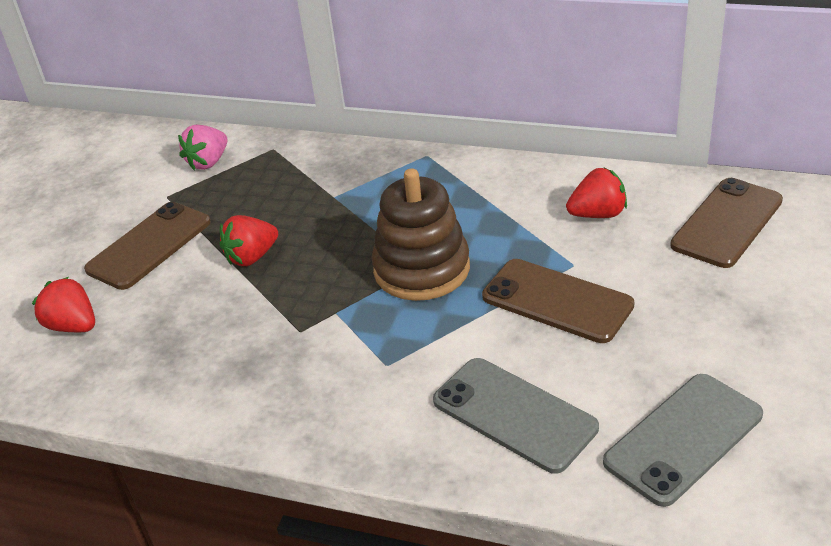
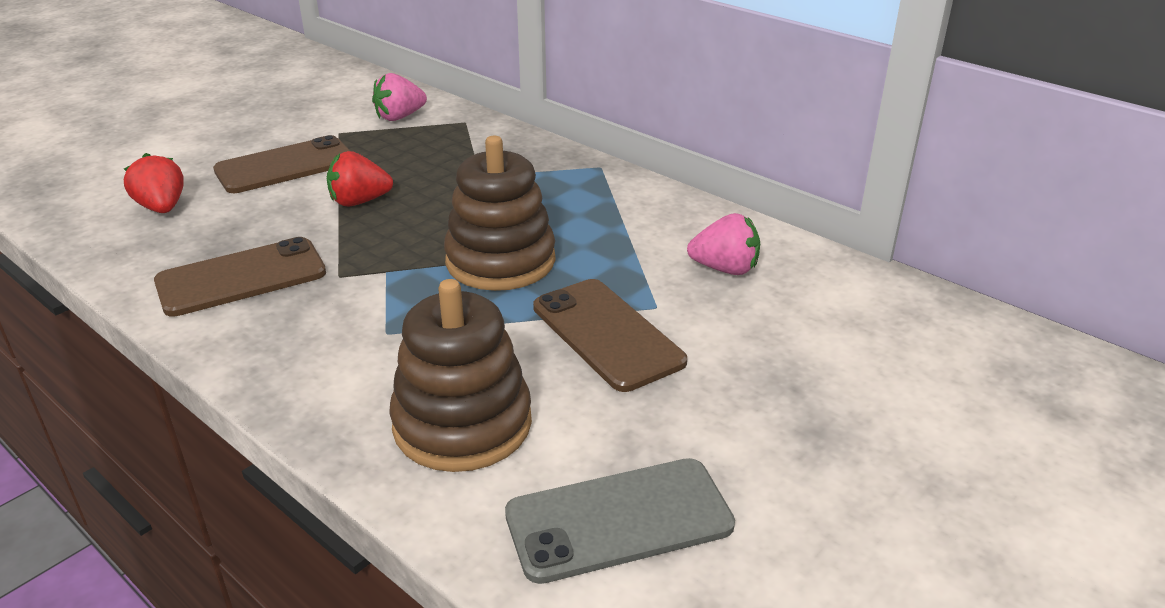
camera: 20 degrees right, 5 degrees down
(514, 414) = (462, 424): grey phone -> brown stacking toy
(597, 214) = (725, 269): red strawberry -> pink strawberry
(727, 223) = (864, 322): brown phone -> brown phone (241, 278)

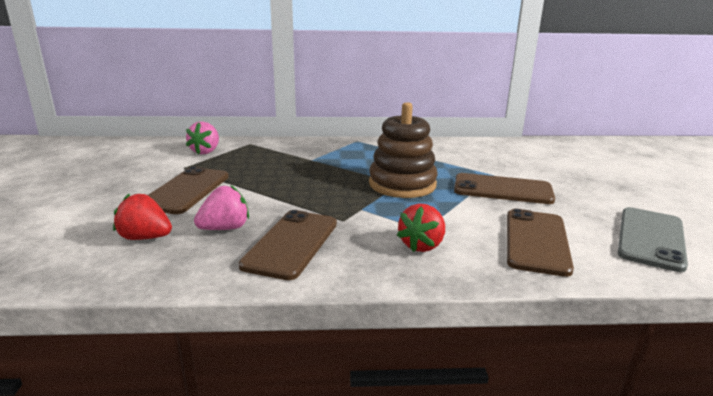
camera: 45 degrees left, 10 degrees down
(359, 202) = (274, 189): red strawberry -> red strawberry (422, 245)
(462, 424) = (536, 241): brown stacking toy -> brown phone
(725, 269) = (485, 155): pink strawberry -> pink strawberry (225, 228)

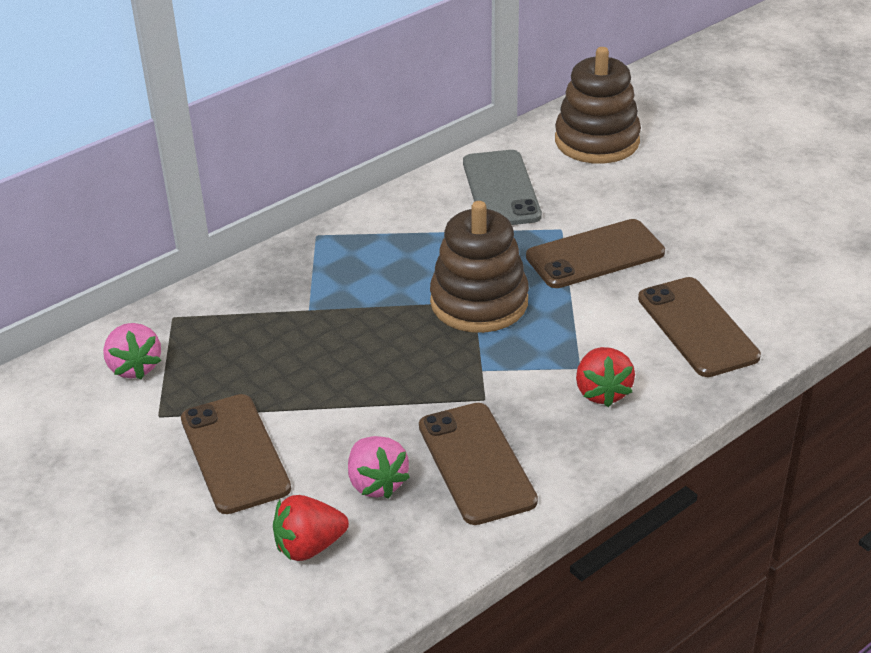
camera: 35 degrees left, 15 degrees up
(225, 228) = (376, 483): pink strawberry -> pink strawberry turned 135 degrees clockwise
(562, 153) = (597, 141): none -> brown stacking toy
(650, 238) = (787, 267): grey phone -> grey phone (501, 189)

